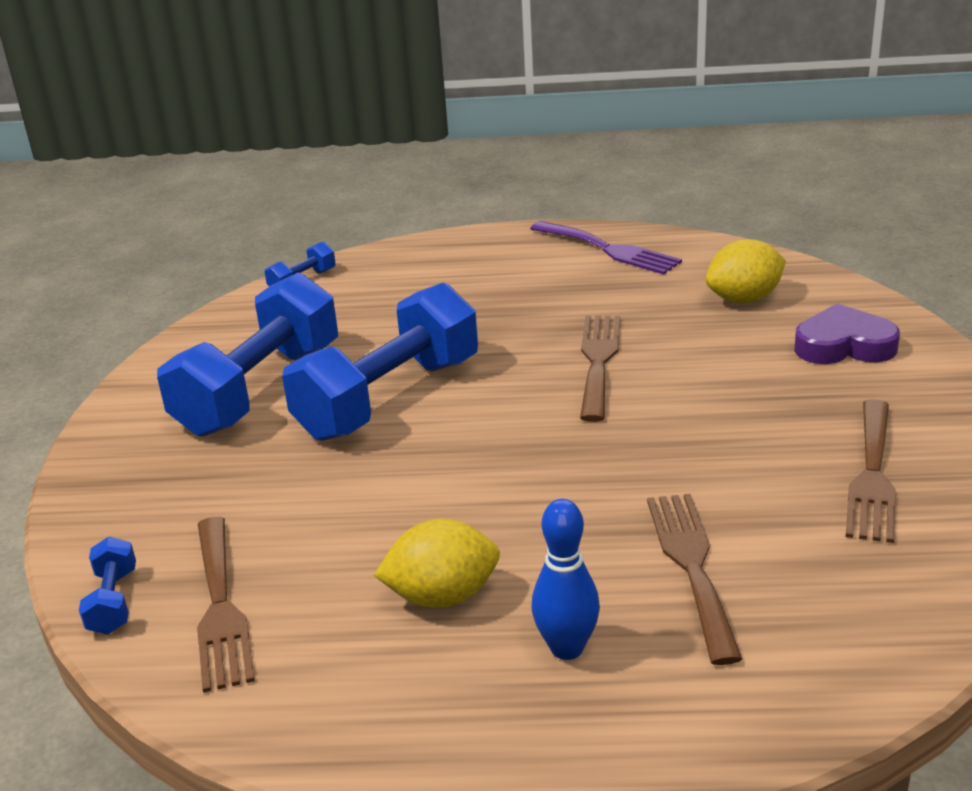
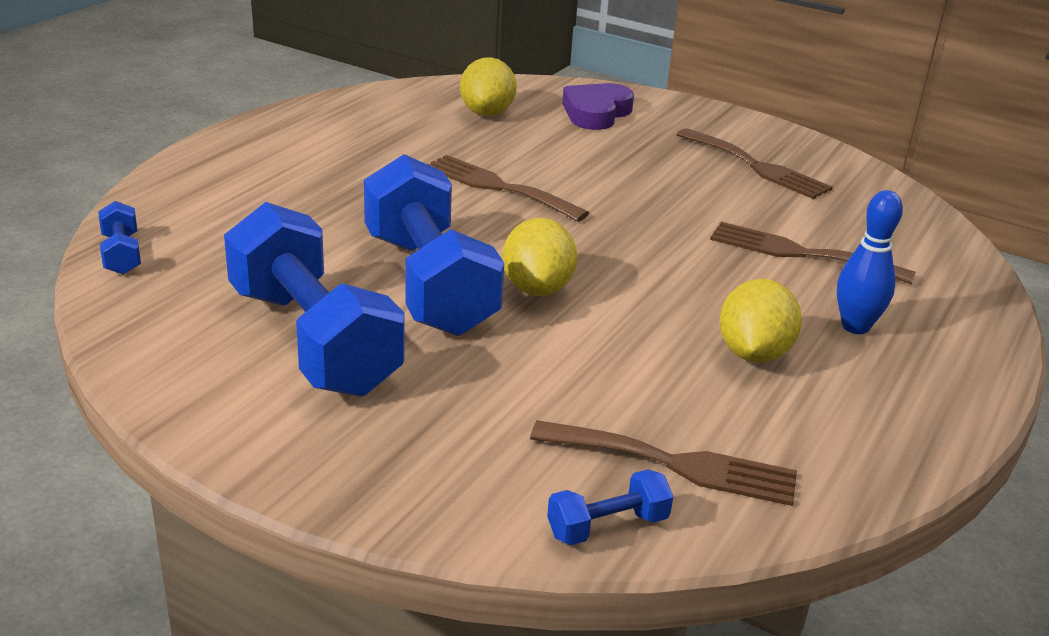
camera: 65 degrees left, 0 degrees up
(113, 602) = (607, 526): blue dumbbell -> blue dumbbell turned 45 degrees counterclockwise
(436, 446) = (537, 288): none -> yellow lemon
(609, 249) = (326, 120): purple fork -> none

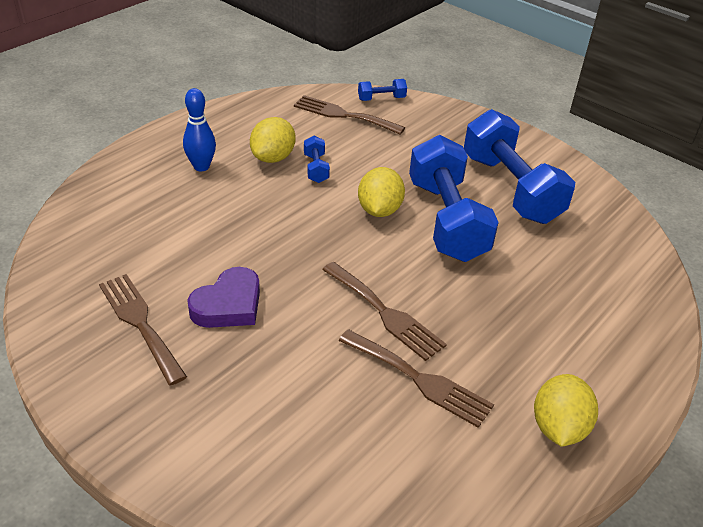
camera: 170 degrees left, 10 degrees up
(121, 254) = (648, 263): blue dumbbell -> blue dumbbell (316, 168)
(487, 113) = (373, 446): yellow lemon -> yellow lemon (558, 427)
(596, 113) = (249, 437): purple heart -> purple heart (228, 305)
(800, 253) = (187, 221): brown fork -> brown fork (419, 379)

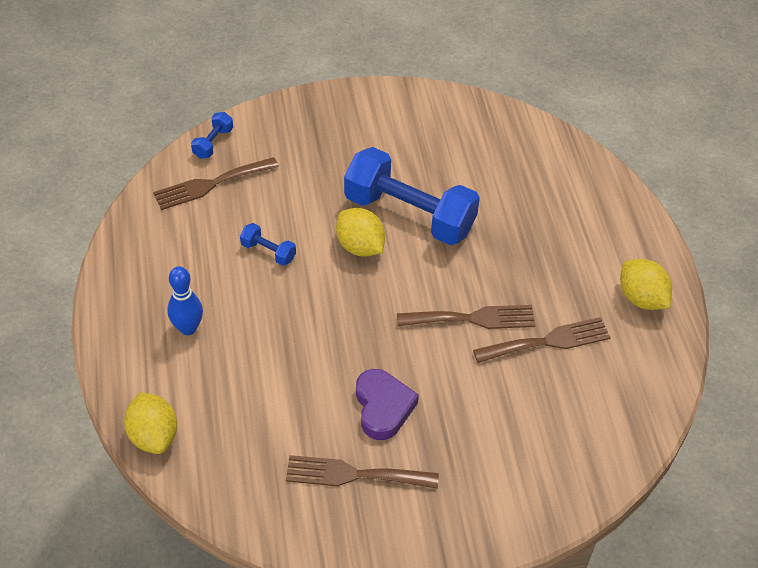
camera: 50 degrees left, 10 degrees up
(273, 157) = (224, 271): yellow lemon -> yellow lemon (154, 435)
(510, 188) = (410, 150): blue dumbbell -> none

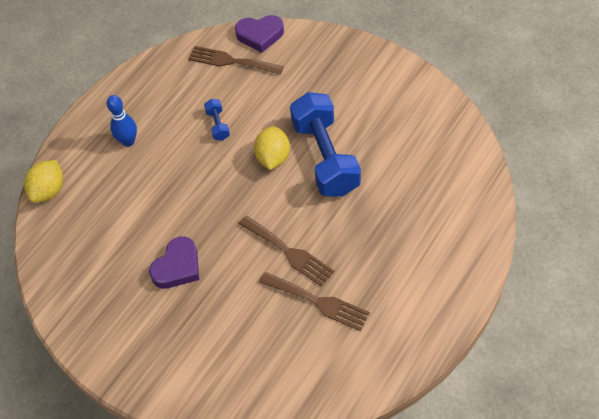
camera: 50 degrees right, 5 degrees up
(213, 143) = (260, 35): blue dumbbell -> purple heart
(354, 475) = (120, 294): brown fork -> none
(641, 298) = (413, 320): yellow lemon -> none

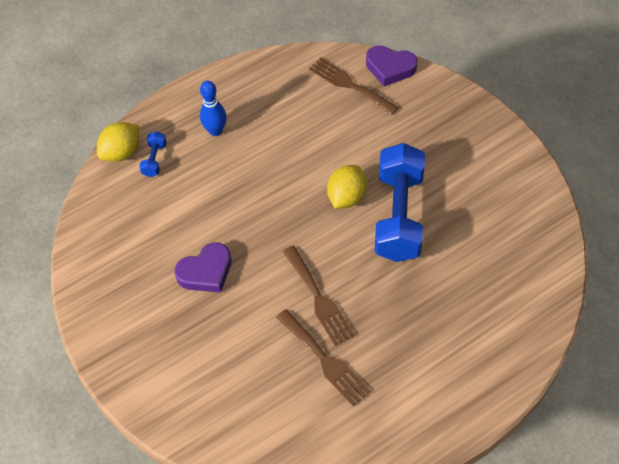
camera: 20 degrees right, 0 degrees up
(218, 125) = (308, 145): blue dumbbell -> blue dumbbell (155, 160)

